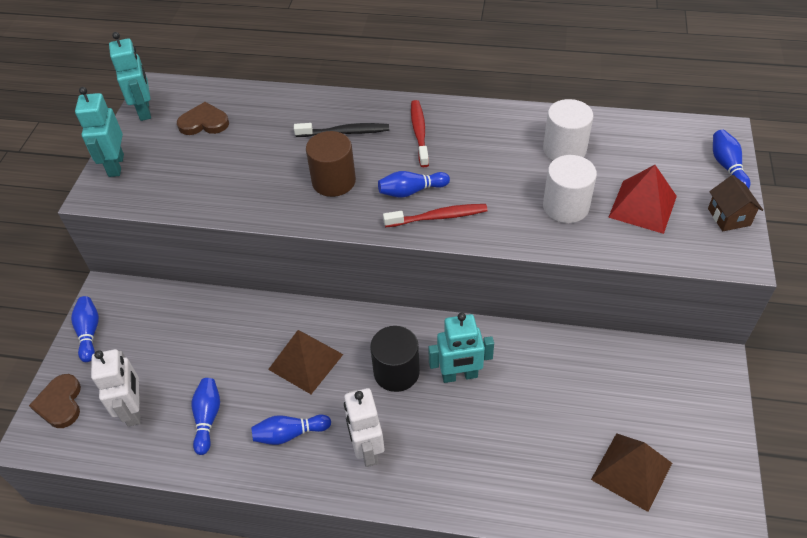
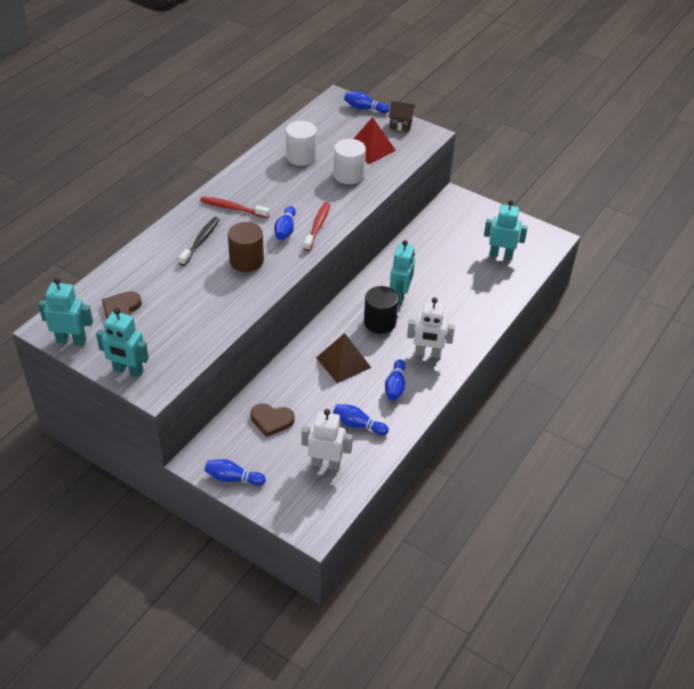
camera: 70 degrees left, 5 degrees down
(60, 403) = (291, 508): brown heart -> brown heart (271, 420)
(631, 471) = (501, 255): brown pyramid -> turquoise robot

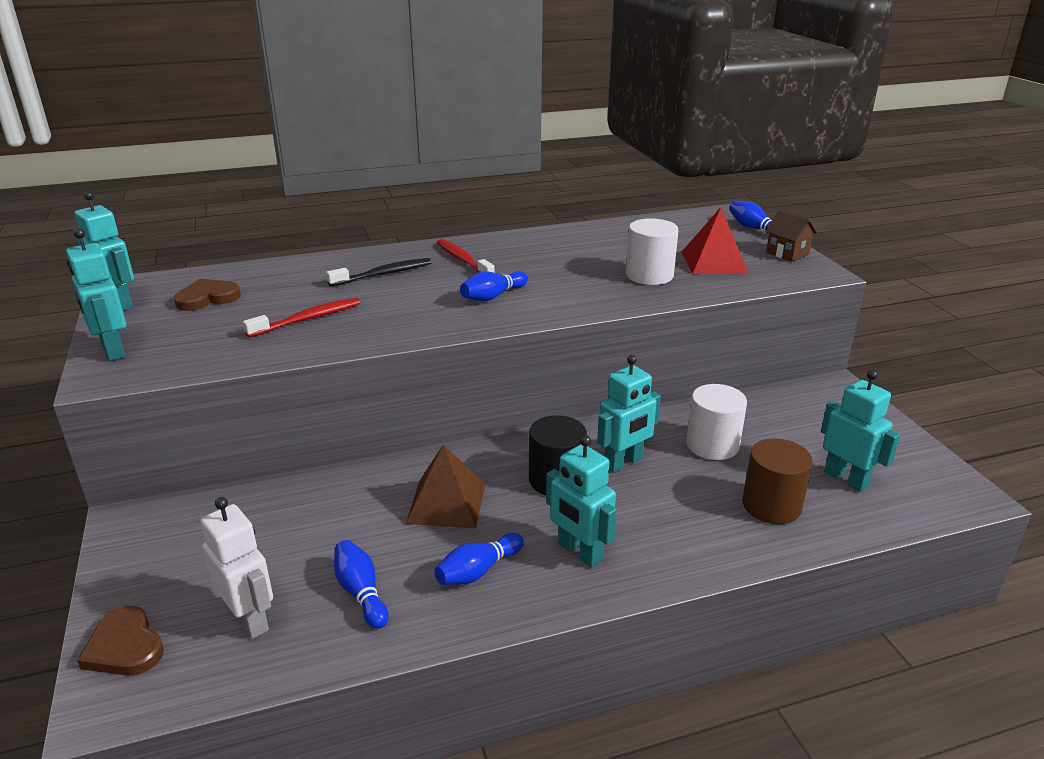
camera: 40 degrees right, 15 degrees down
(233, 478) = (127, 565): blue bowling pin -> none
(246, 261) = (403, 307): brown cylinder -> brown cylinder (771, 505)
(271, 420) = (267, 523): brown heart -> brown heart (125, 647)
(301, 157) = (611, 244): white cylinder -> white cylinder (712, 445)
(317, 226) = (538, 306): red toothbrush -> red toothbrush (308, 319)
(427, 353) = (579, 552): white robot -> turquoise robot

